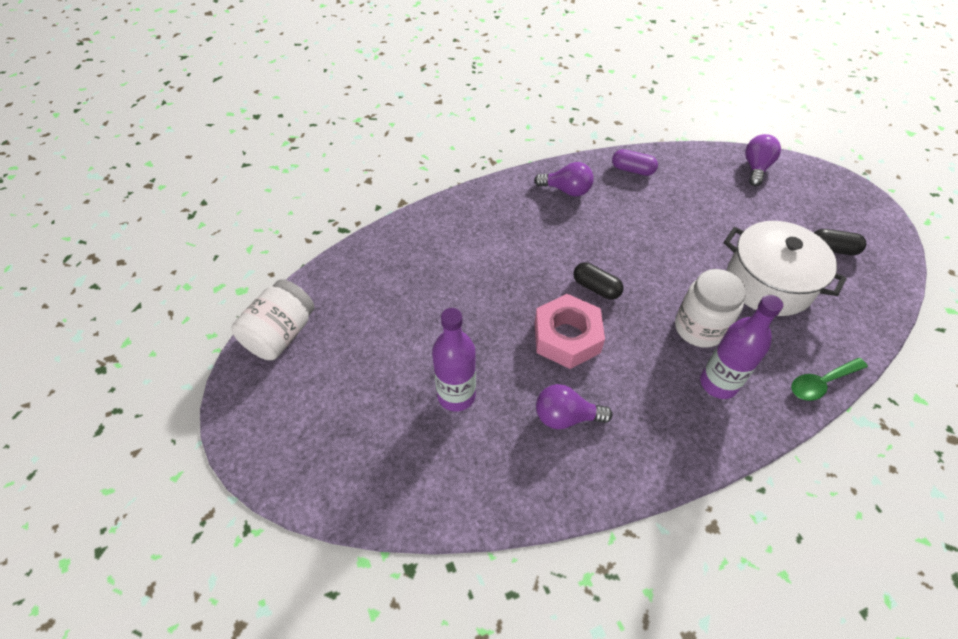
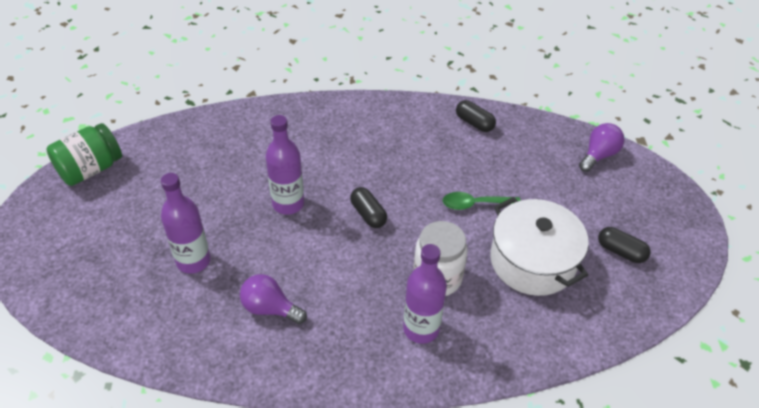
camera: 20 degrees right, 5 degrees down
(281, 334) = (90, 169): white jar -> green jar
(513, 303) = (288, 204): none -> purple bottle
(566, 190) = (400, 123): purple light bulb -> none
(567, 337) = (314, 246): pink nut -> none
(632, 170) = (474, 123): purple capsule -> black capsule
(821, 383) = (518, 362): green spoon -> green spoon (475, 204)

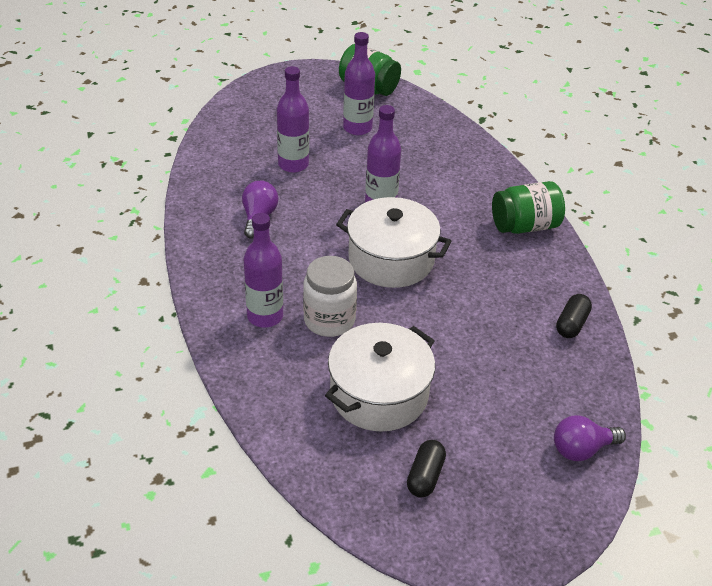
camera: 75 degrees right, 5 degrees down
(157, 194) = (357, 128): none -> purple bottle
(353, 116) = (524, 226): none -> green jar
(368, 214) = (391, 259): black capsule -> white pot
(475, 204) = (441, 338): green spoon -> none
(598, 155) = (582, 449): purple light bulb -> purple light bulb turned 135 degrees clockwise

